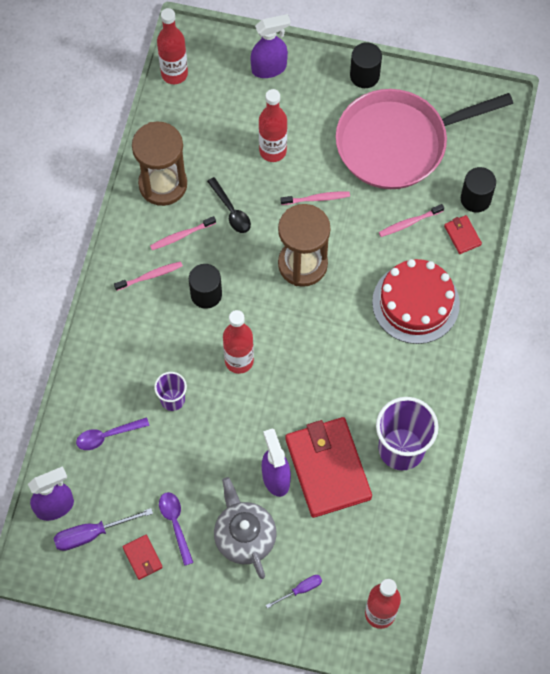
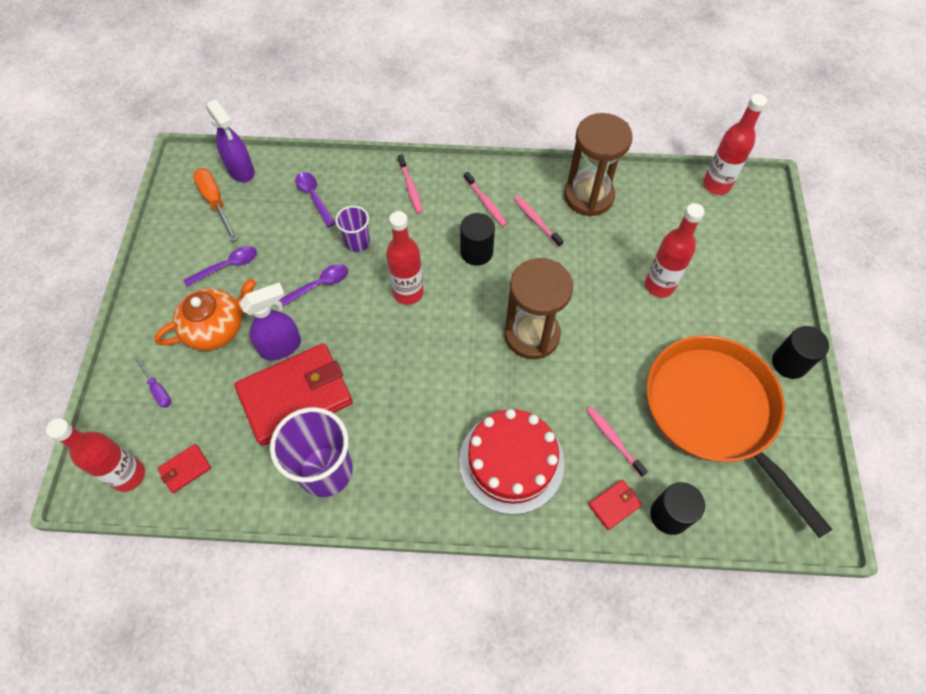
camera: 80 degrees right, 5 degrees down
(92, 534) = (215, 202): purple screwdriver -> orange screwdriver
(142, 557) = (192, 245): red wallet -> red wallet (185, 469)
(215, 439) = (318, 285): none -> purple spoon
(231, 211) = (576, 259): black spoon -> none
(244, 536) = (216, 328): grey teapot -> orange teapot
(269, 68) = (758, 267): purple spray bottle -> none
(317, 198) = (615, 337): pink toothbrush -> pink toothbrush (410, 188)
(398, 143) = (715, 412): pink pan -> orange pan

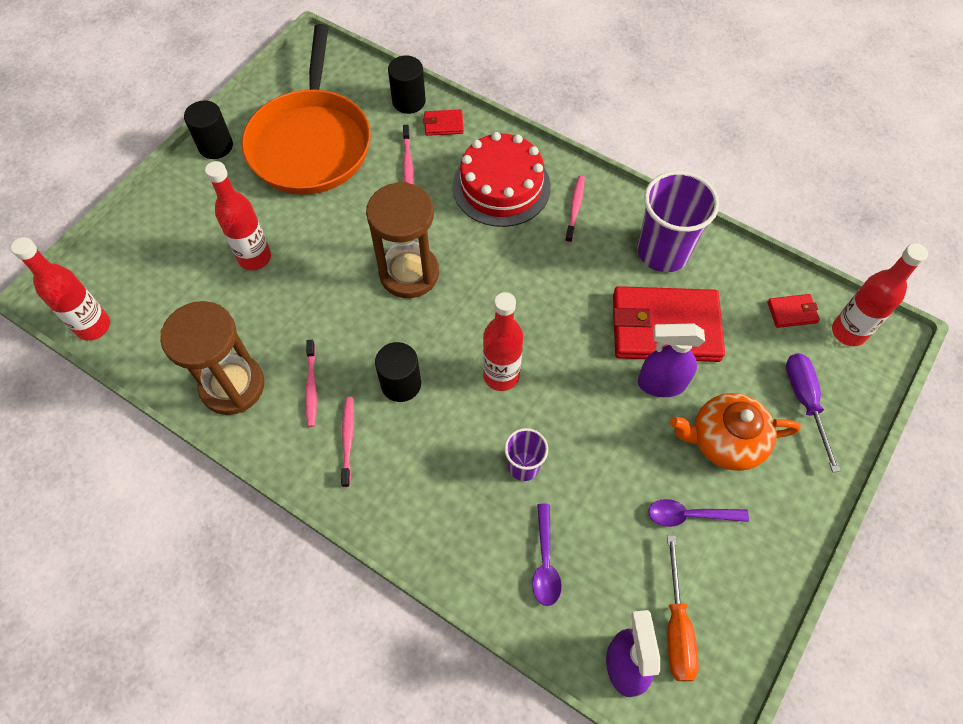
camera: 150 degrees left, 0 degrees up
(157, 389) = (805, 402): purple screwdriver -> purple screwdriver, size x1.67
(318, 285) = (592, 434): purple spoon -> none
(410, 188) = (420, 509): pink toothbrush -> pink toothbrush (575, 208)

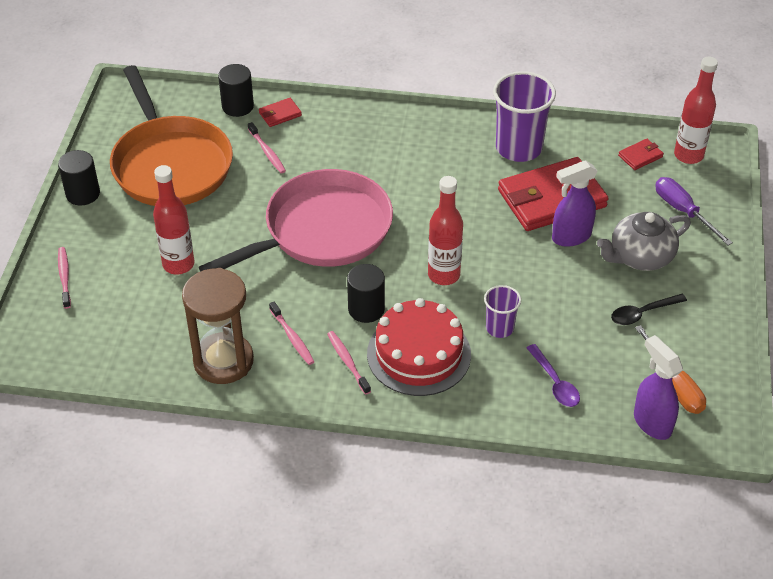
camera: 25 degrees left, 15 degrees down
(93, 326) = (65, 363): red bottle -> none
(409, 273) = (322, 231): brown hourglass -> pink pan
(501, 186) = (359, 144): red cake -> red cake (419, 354)
(575, 208) = (430, 140): pink toothbrush -> pink toothbrush (64, 277)
(689, 515) = (642, 313): purple spoon -> black spoon
(725, 441) = (640, 257): orange teapot -> grey teapot

